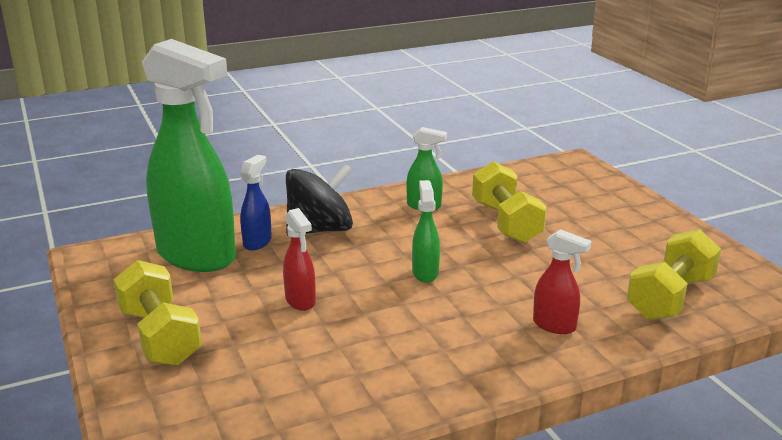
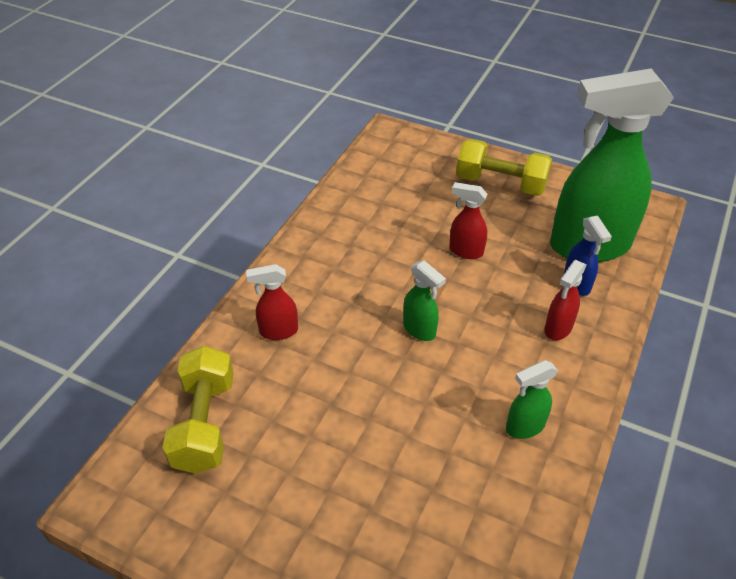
camera: 140 degrees right, 20 degrees up
(320, 230) = (558, 328): black spinning top -> red spray bottle
(506, 222) = (425, 451): yellow dumbbell -> none

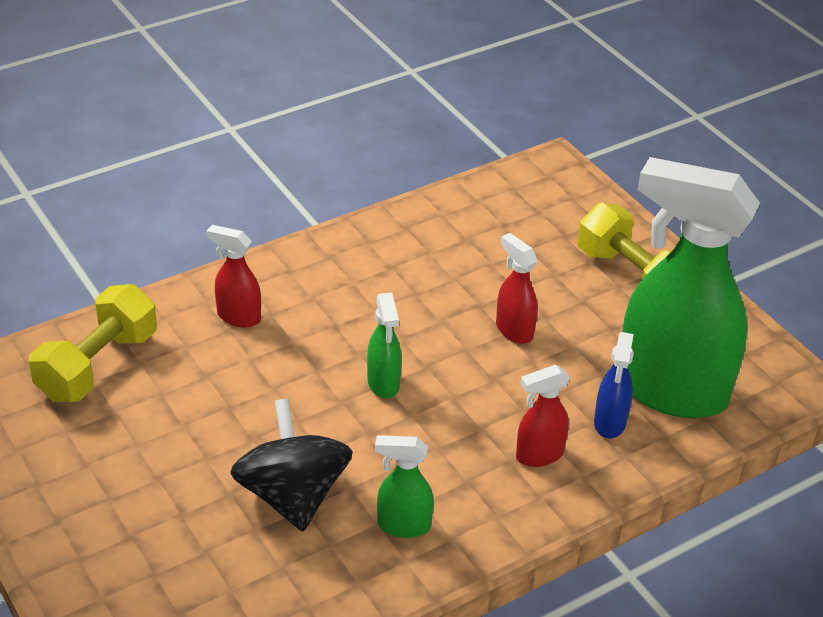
camera: 30 degrees right, 5 degrees down
(434, 447) = (292, 495): none -> black spinning top

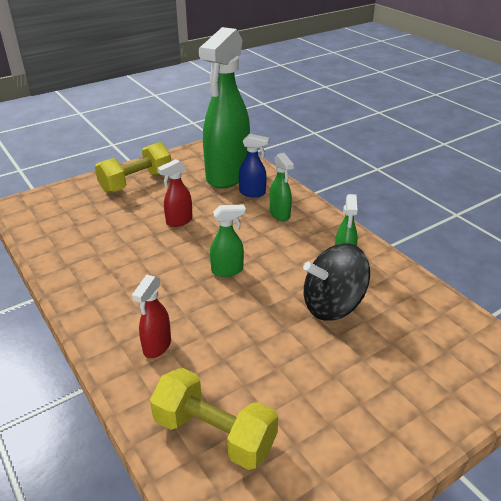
camera: 90 degrees left, 5 degrees down
(538, 455) = (280, 214): red spray bottle -> green spray bottle

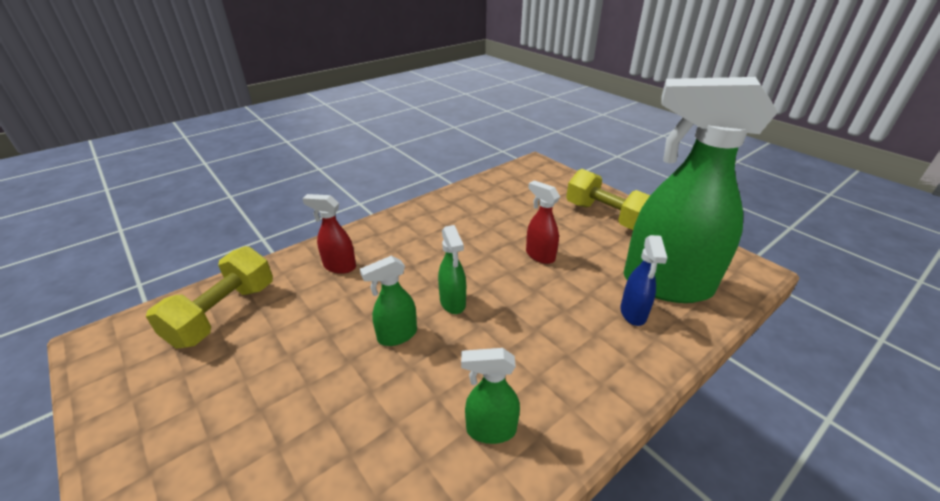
camera: 85 degrees right, 0 degrees up
(280, 214) = (588, 346): green spray bottle -> green spray bottle (396, 336)
(332, 305) = (385, 411): black spinning top -> none

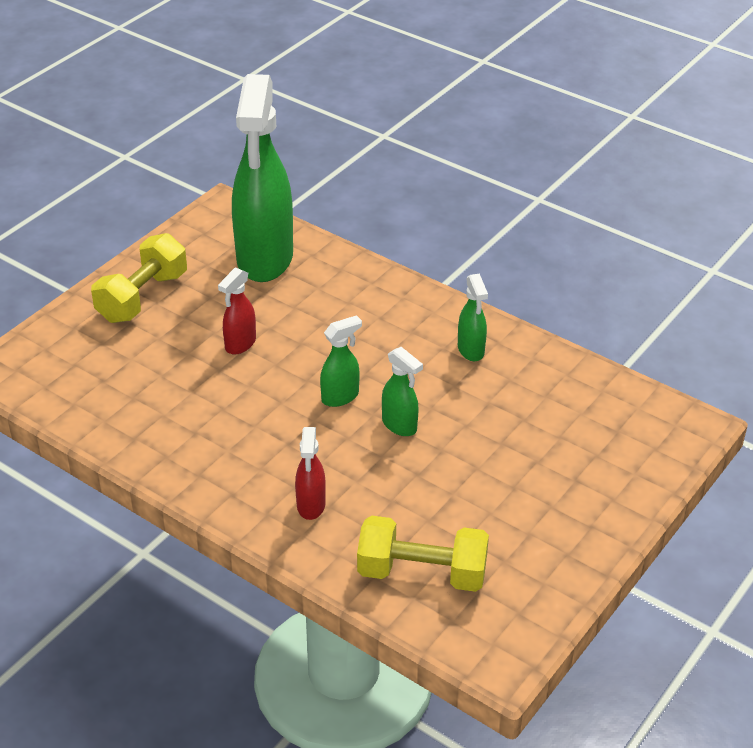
camera: 105 degrees left, 5 degrees up
(633, 313) = (314, 280): blue spray bottle -> none

